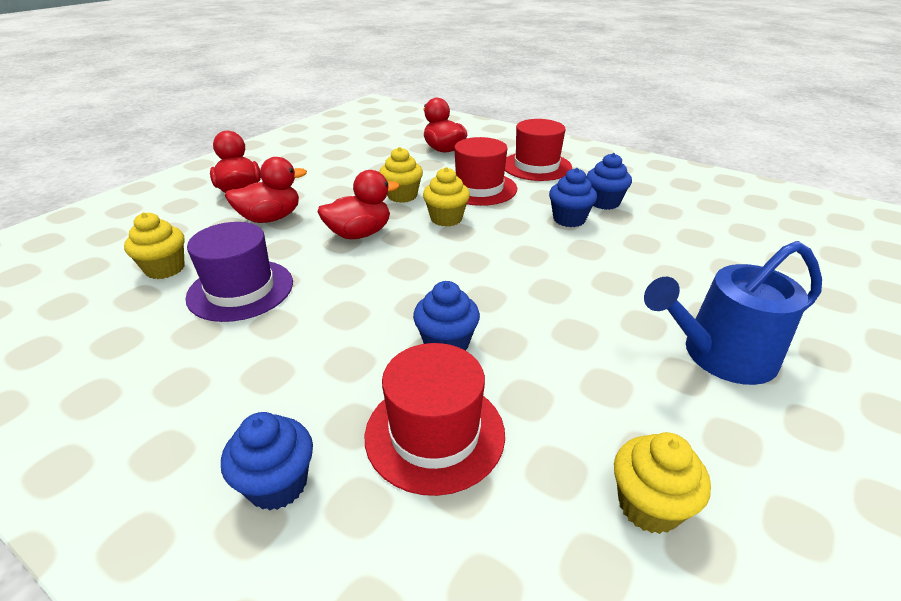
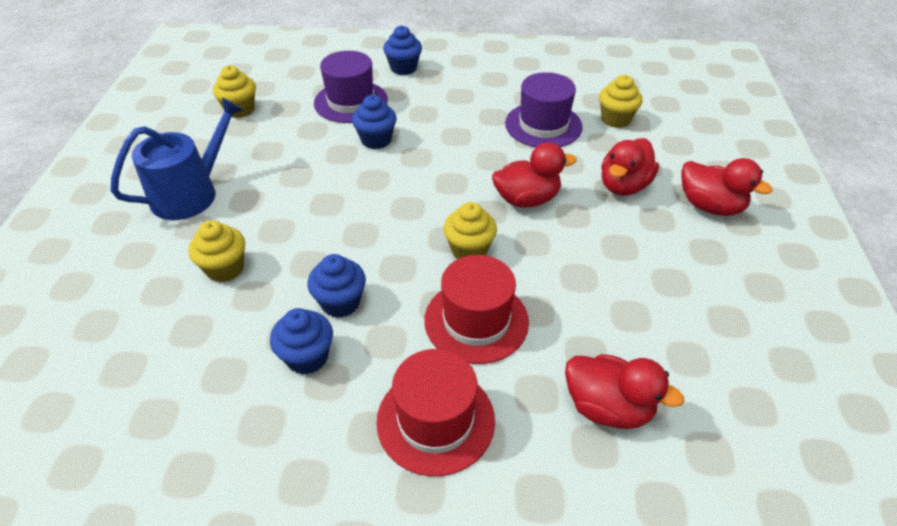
camera: 150 degrees right, 10 degrees up
(359, 234) = (527, 199): red duck -> red duck turned 135 degrees counterclockwise
(402, 196) = (547, 267): yellow cupcake -> yellow cupcake (225, 268)
(435, 433) = (351, 101): red hat -> purple hat

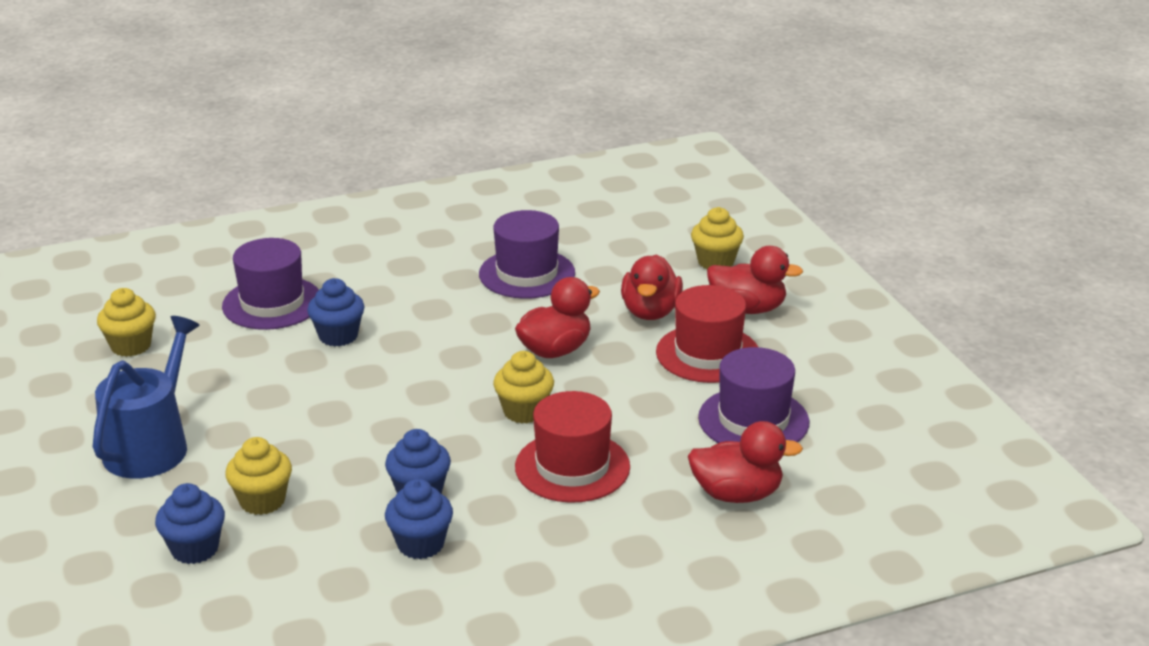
camera: 25 degrees left, 15 degrees down
(403, 68) = (311, 251): blue cupcake -> blue cupcake (195, 549)
(435, 420) = (585, 550): red hat -> red hat (708, 354)
(615, 119) = (605, 249): yellow cupcake -> yellow cupcake (715, 262)
(663, 325) = (753, 420): none -> purple hat

